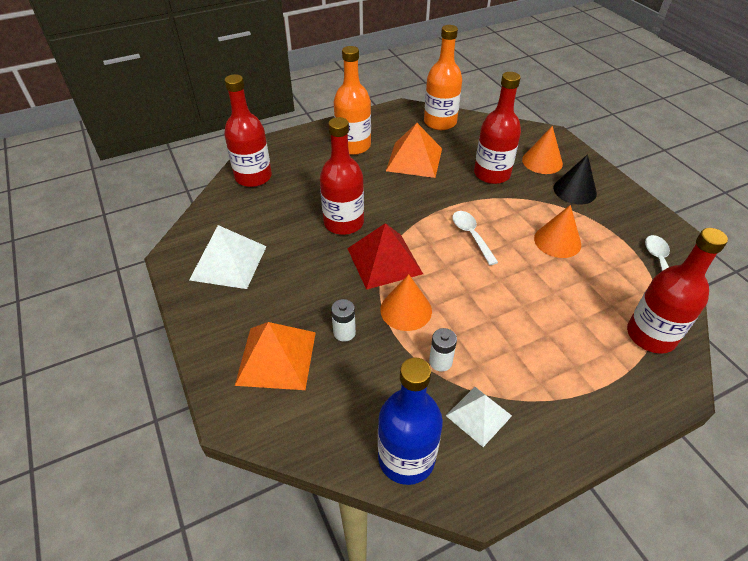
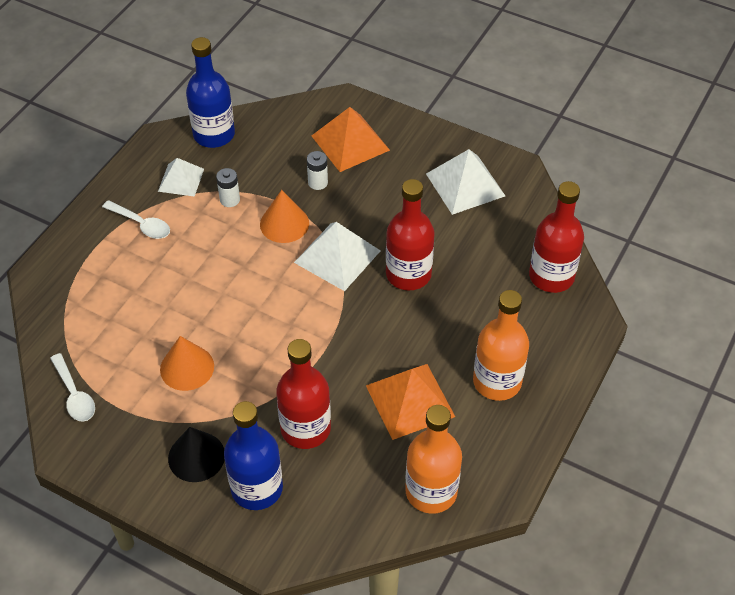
camera: 145 degrees right, 5 degrees up
(384, 261) = (337, 256): red pyramid -> white pyramid
(471, 235) = (276, 327): white spoon -> white spoon (141, 224)
(542, 161) = (257, 488): orange cone -> blue bottle
(651, 335) = (68, 307): red bottle -> none

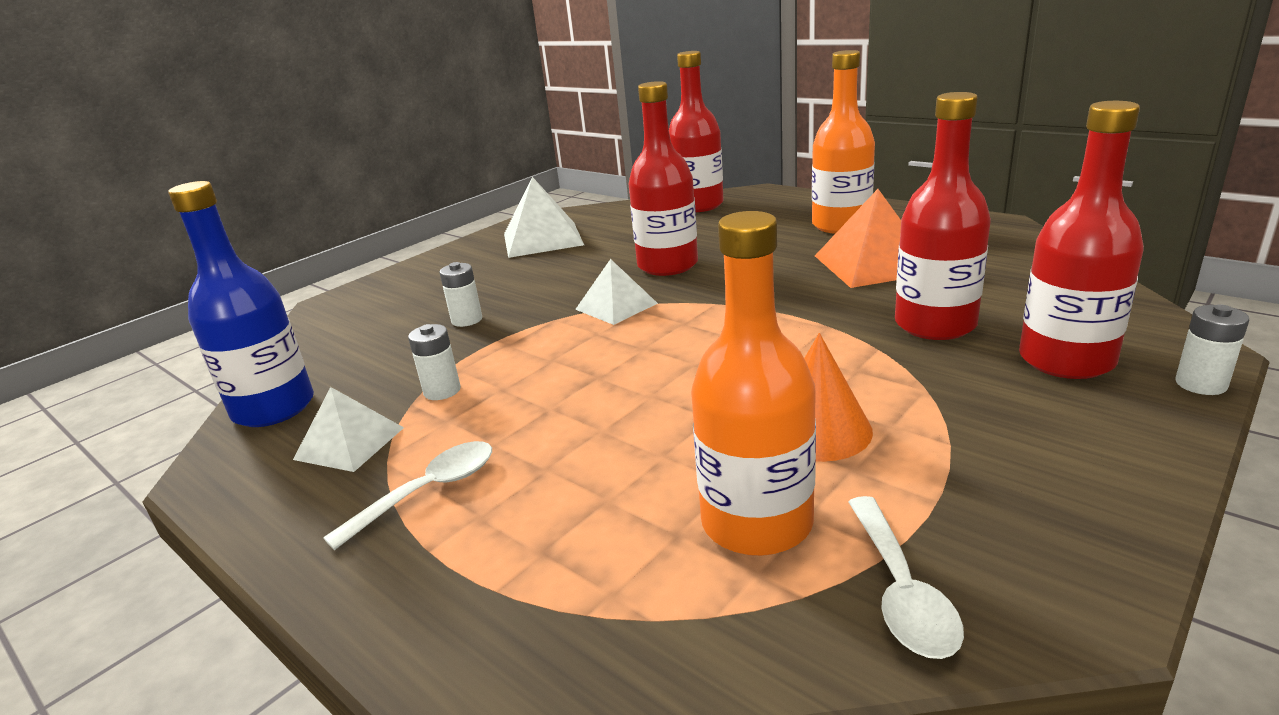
camera: 75 degrees left, 25 degrees down
(74, 395) = (901, 591): white spoon -> white spoon turned 105 degrees clockwise
(196, 456) = (1024, 416): black cone -> none
(227, 545) = (1200, 384): none -> white battery
(257, 488) = (1066, 360): blue bottle -> red bottle
(284, 223) = (529, 343): orange cone -> none
(337, 256) = (616, 306): white pyramid -> white pyramid, size x0.64
(350, 143) = (412, 299): orange pyramid -> none
(431, 491) = (1012, 253): orange bottle -> orange bottle (757, 523)

